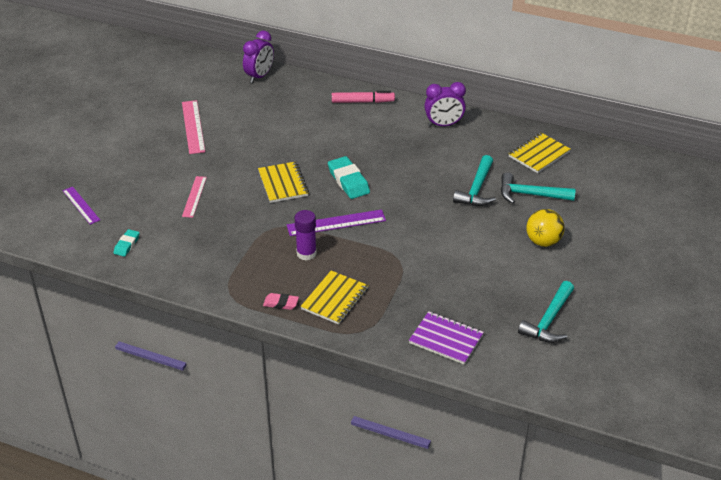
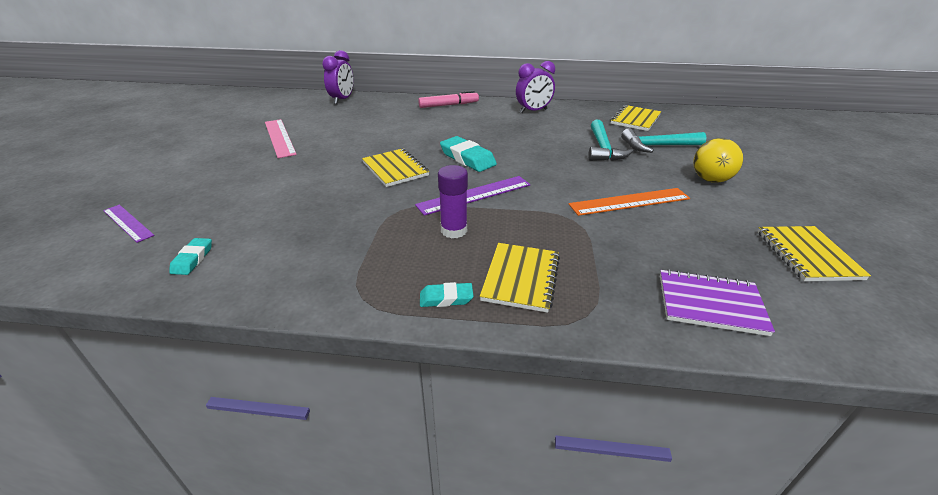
camera: 15 degrees left, 5 degrees down
(194, 196) = (289, 193): pink ruler -> none
(281, 303) = (446, 298): pink eraser -> turquoise eraser
(455, 251) = (629, 202): none -> orange ruler
(549, 320) = (807, 255): turquoise hammer -> yellow notebook

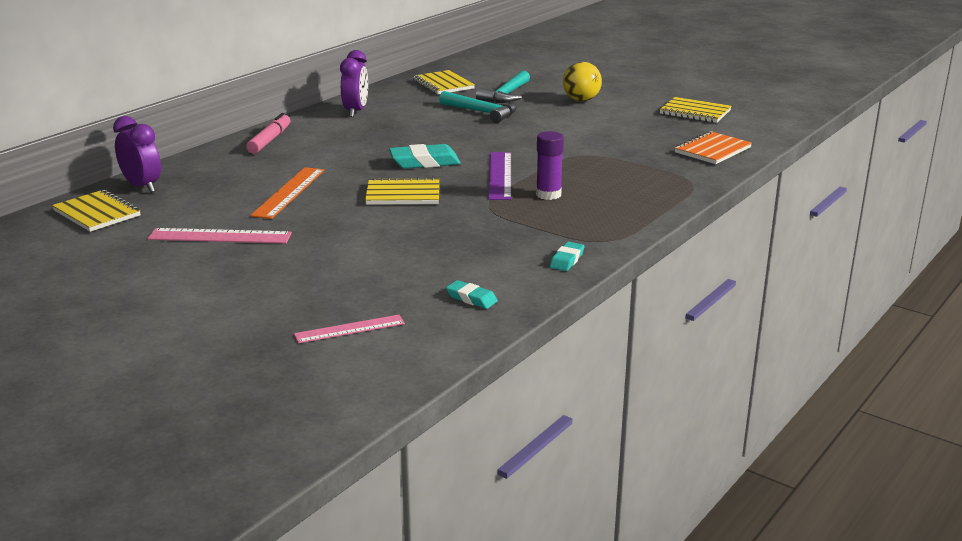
camera: 60 degrees left, 10 degrees down
(128, 223) = (349, 329): purple ruler -> pink ruler
(446, 298) = (634, 215): turquoise eraser -> turquoise eraser (567, 260)
(521, 278) = (635, 189): yellow notebook -> yellow notebook (97, 213)
(629, 202) = (579, 132): orange ruler -> orange ruler (289, 192)
(710, 304) = (712, 150): purple notebook -> orange notebook

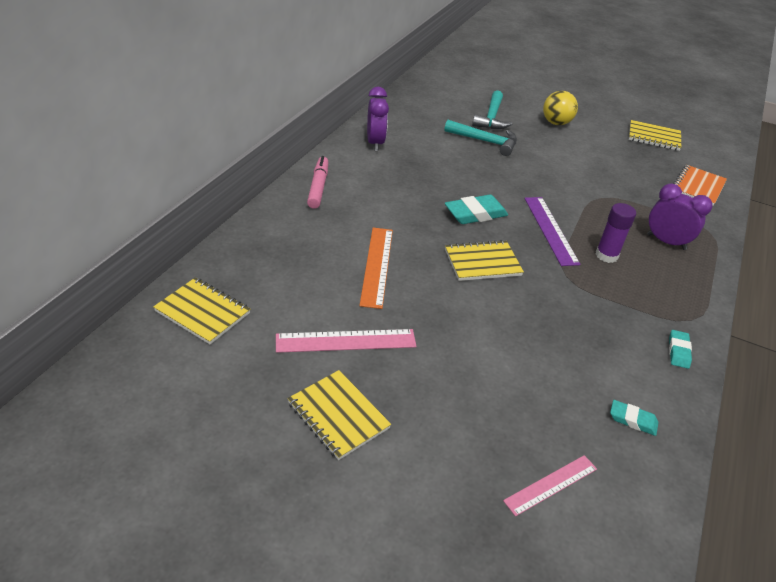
camera: 15 degrees left, 15 degrees up
(142, 186) = (229, 265): purple clock -> purple clock (666, 242)
(443, 84) = (430, 104): yellow notebook -> yellow notebook (338, 415)

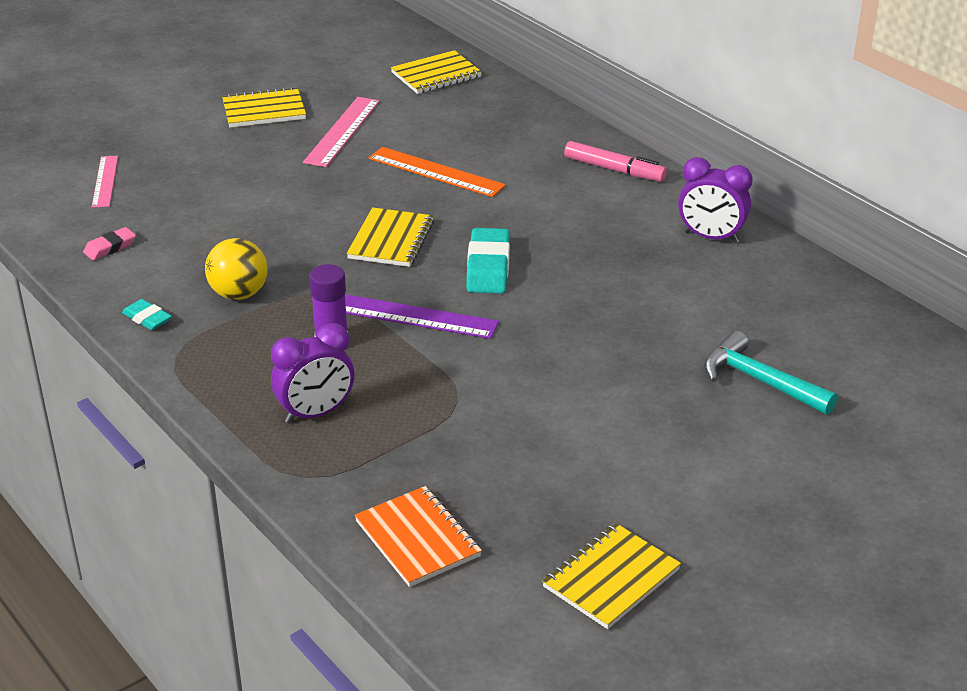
camera: 120 degrees right, 5 degrees down
(485, 141) = (677, 343): turquoise hammer -> none
(556, 123) = (715, 457): yellow ball -> yellow ball (239, 294)
(632, 420) = (110, 247): turquoise eraser -> pink eraser

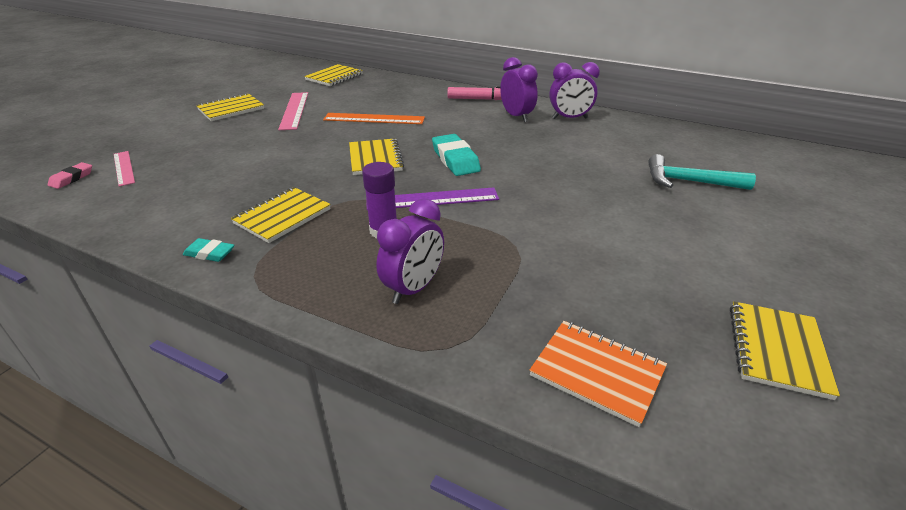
camera: 25 degrees left, 0 degrees up
(110, 247) = (148, 209): pink eraser -> pink eraser (72, 178)
(239, 294) = (282, 216): yellow ball -> yellow notebook
(636, 215) = (516, 116): none -> purple clock

